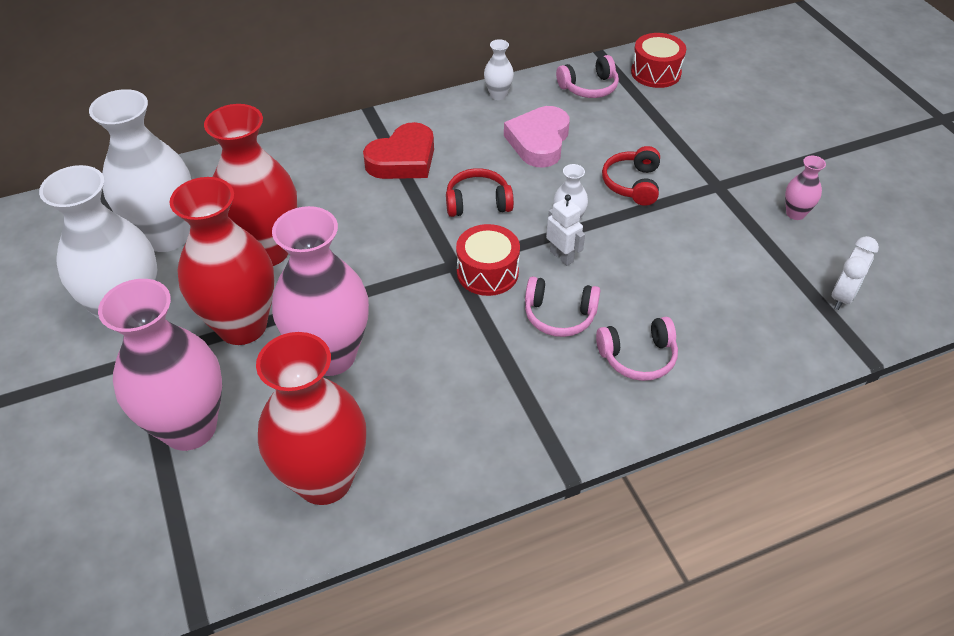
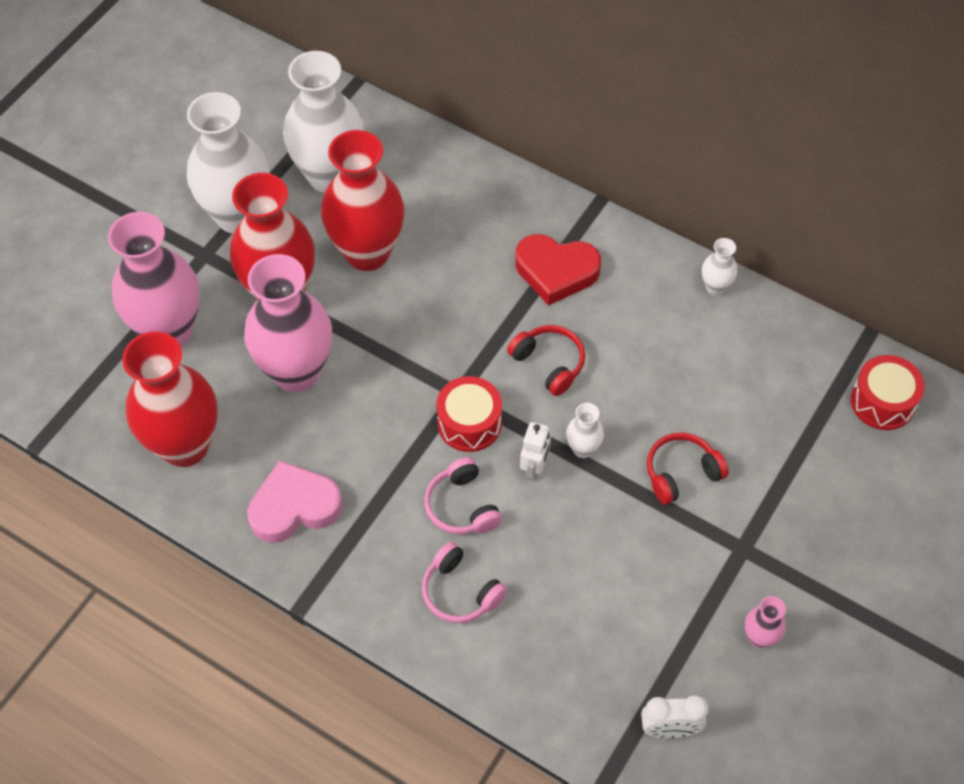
camera: 55 degrees right, 10 degrees up
(539, 141) = (675, 361): pink heart -> pink heart (294, 507)
(589, 87) = (800, 356): pink headphones -> none

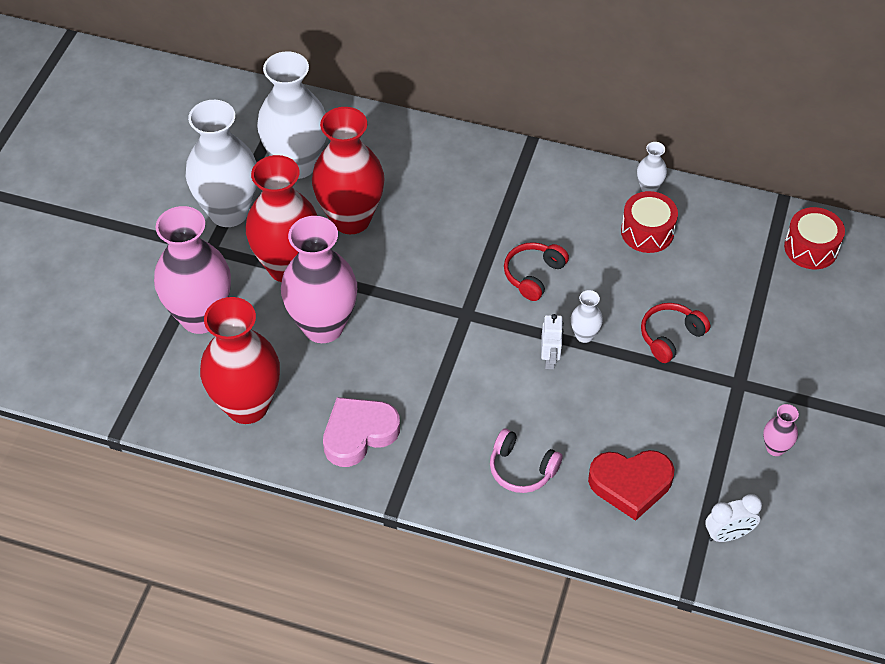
camera: 15 degrees left, 5 degrees down
(462, 506) = (500, 402): pink headphones -> none
(469, 423) = (483, 335): red drum -> red drum (647, 232)
(549, 363) = (533, 275): red headphones -> red headphones turned 90 degrees counterclockwise
(556, 271) = (515, 202): red heart -> red heart (630, 484)

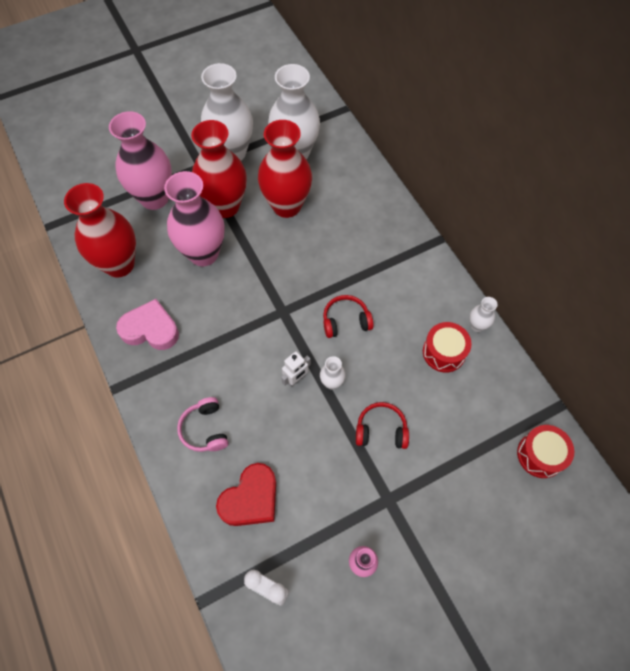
camera: 45 degrees right, 10 degrees up
(630, 484) = (251, 499): red heart -> red heart turned 90 degrees counterclockwise

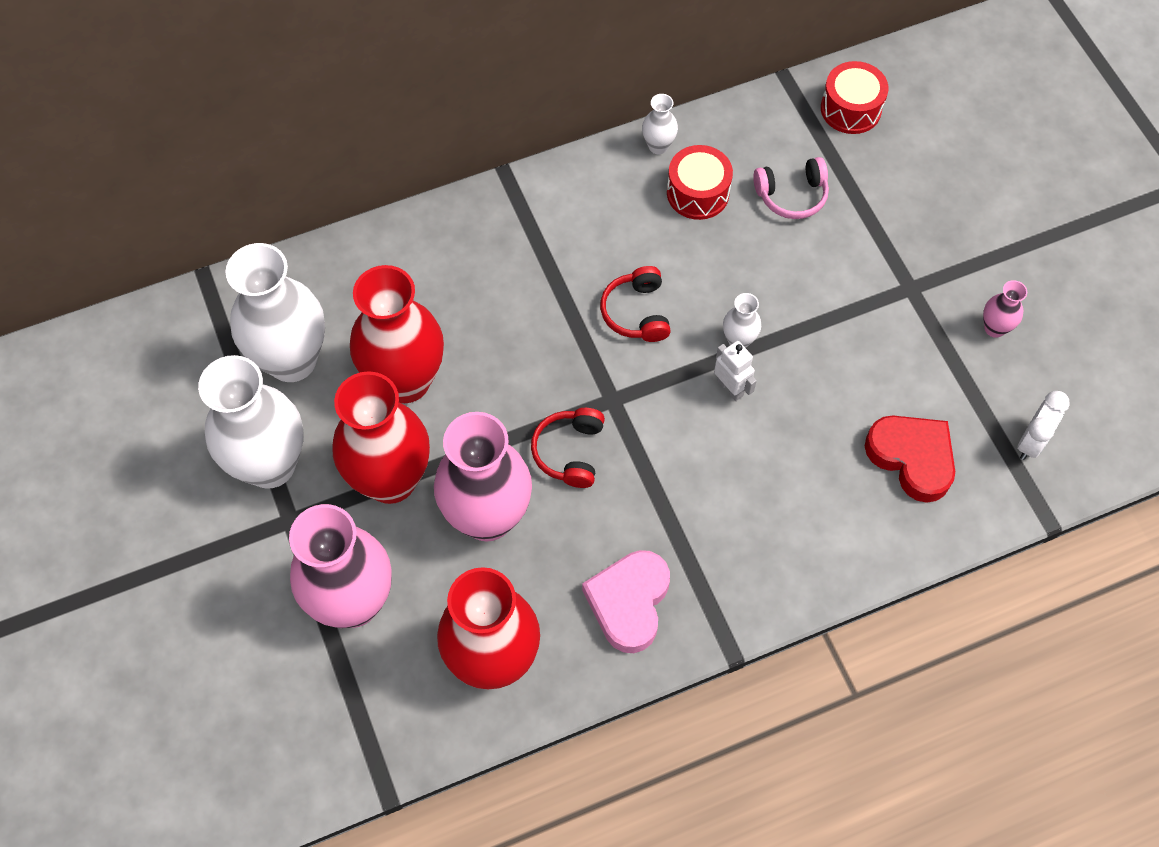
camera: 85 degrees left, 0 degrees up
(205, 429) = (807, 518): pink headphones -> pink headphones (791, 195)
(381, 430) = (813, 285): red headphones -> red headphones (570, 452)

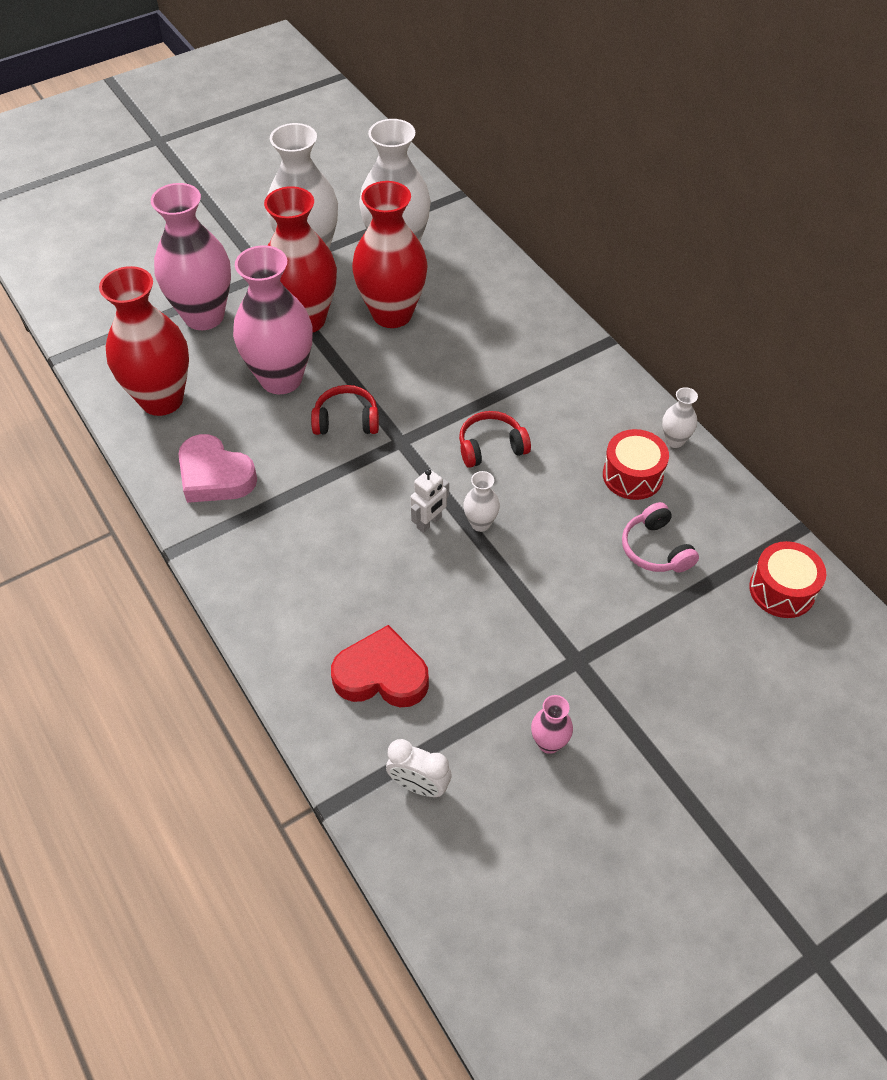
camera: 80 degrees right, 10 degrees down
(629, 602) = (215, 476): pink heart -> pink heart turned 150 degrees counterclockwise
(912, 458) = (381, 675): red heart -> red heart turned 120 degrees counterclockwise

